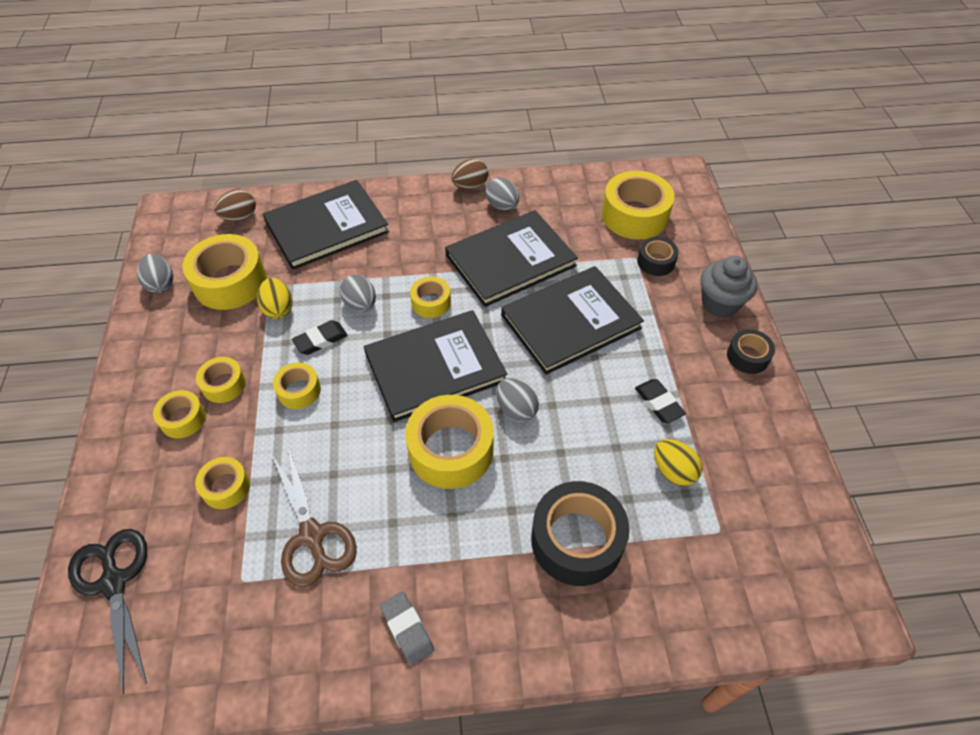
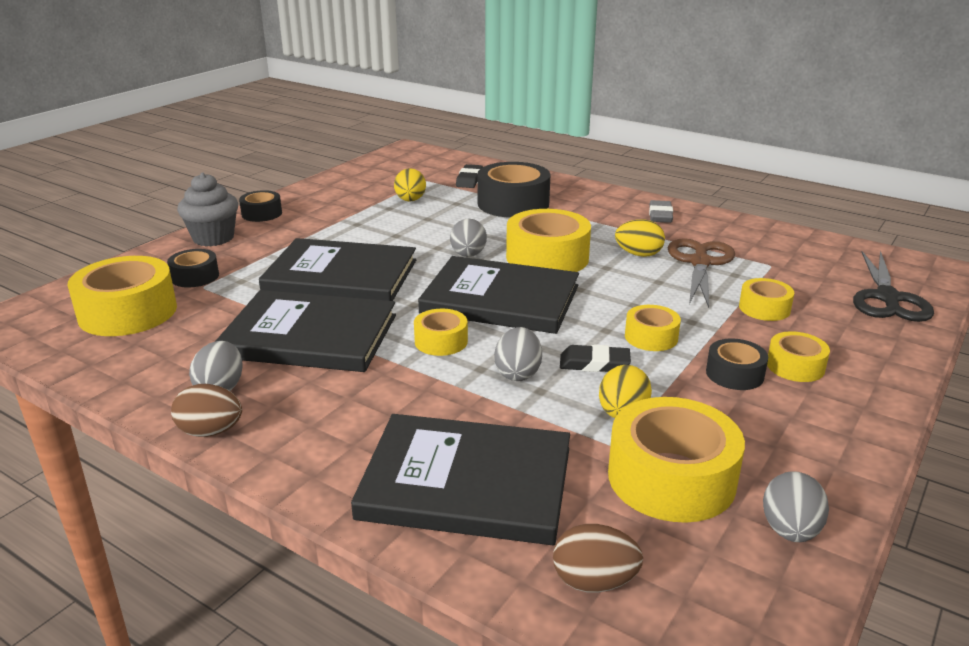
camera: 140 degrees left, 25 degrees down
(224, 384) = (734, 374): yellow tape -> black tape
(377, 512) = (638, 254): none -> yellow egg
(658, 403) = (363, 221): black eraser -> black eraser (469, 180)

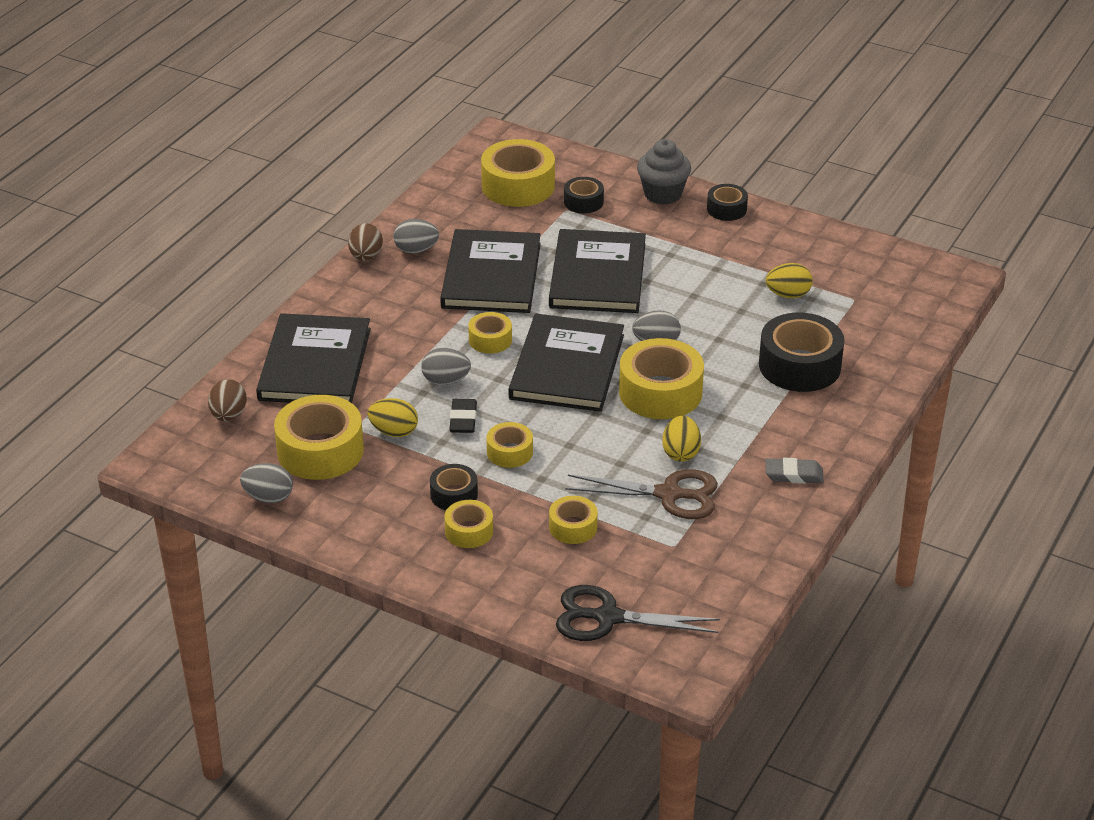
camera: 85 degrees right, 10 degrees up
(469, 180) = (865, 330): black eraser -> none

